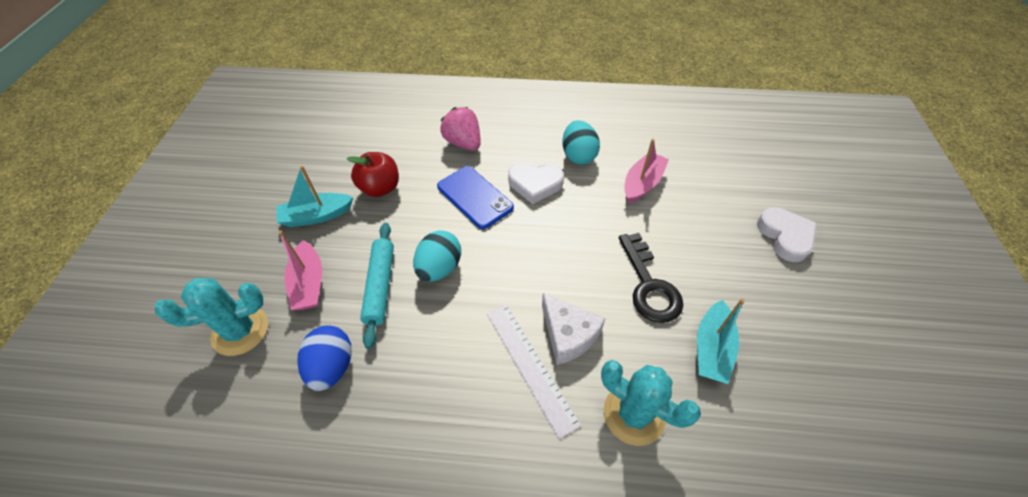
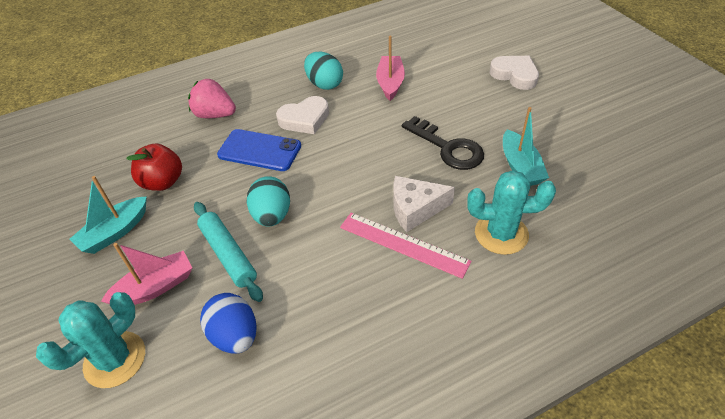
camera: 30 degrees left, 5 degrees down
(309, 283) = (155, 287): pink boat -> pink boat turned 75 degrees counterclockwise
(530, 366) = (403, 244): white ruler -> pink ruler
(568, 335) = (415, 209): white cheese -> white cheese turned 150 degrees clockwise

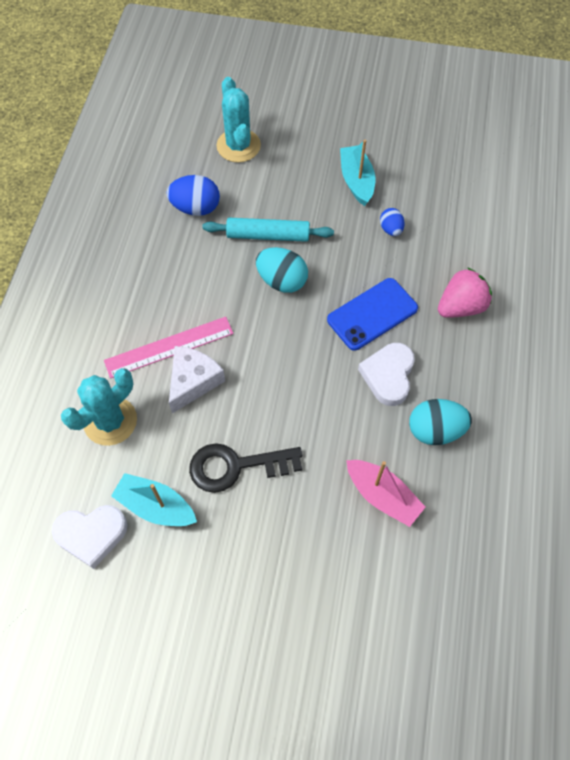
camera: 125 degrees right, 15 degrees up
(155, 287) = (278, 184): pink boat -> none
(163, 182) = (391, 229): red apple -> blue egg
(515, 75) = (282, 645): white heart -> white heart (92, 535)

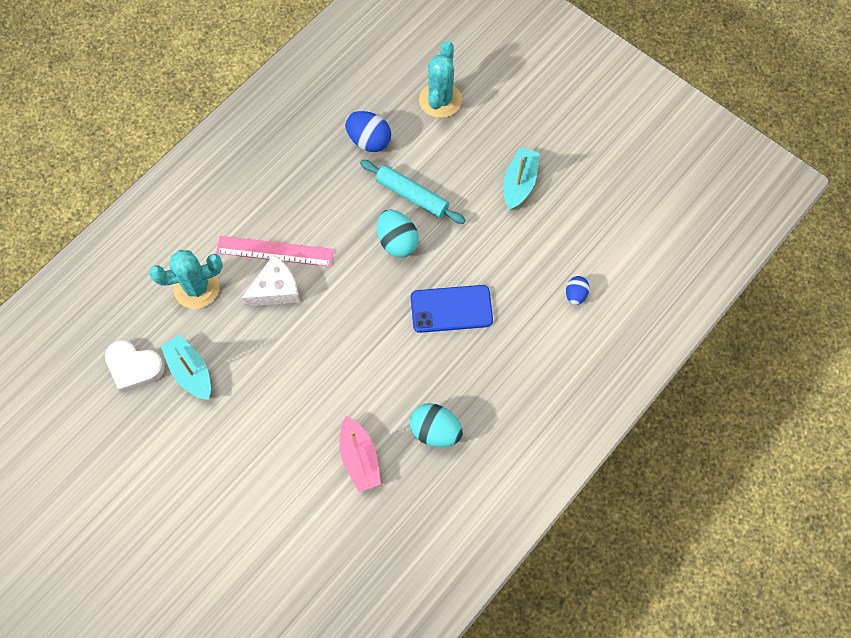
camera: 30 degrees right, 5 degrees up
(236, 466) = (266, 374): black key -> none
(388, 375) = (429, 367): white heart -> none
(391, 229) = (518, 243): blue egg -> blue egg (575, 294)
(460, 307) = (529, 341): pink strawberry -> none

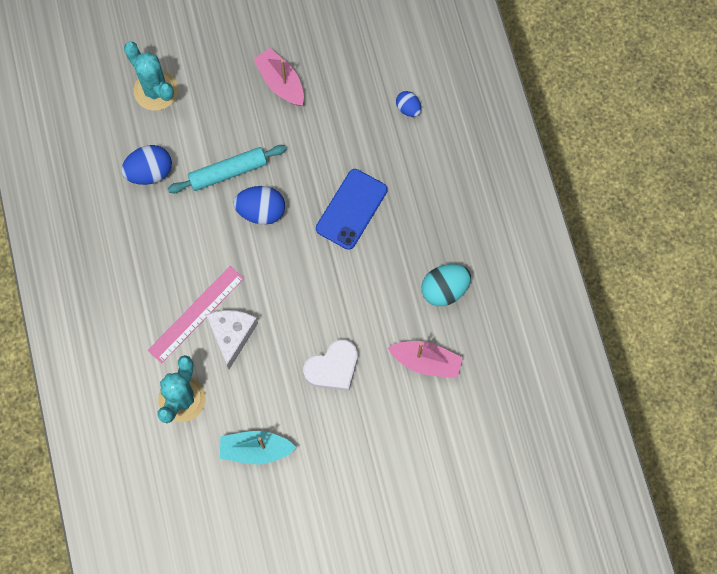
camera: 55 degrees left, 5 degrees up
(134, 367) = (218, 494): white heart -> white heart (333, 368)
(397, 242) = (261, 211): turquoise egg -> blue egg
(519, 183) = (280, 82): turquoise boat -> pink boat

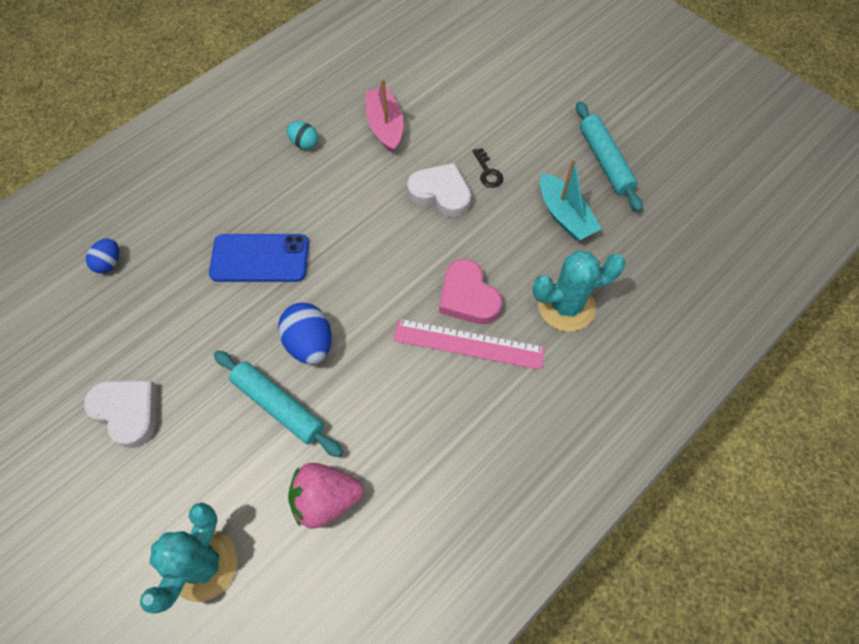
camera: 120 degrees left, 10 degrees down
(150, 172) = (326, 500): blue egg -> pink strawberry
(232, 335) = (468, 297): white cheese -> pink heart
(280, 82) = (127, 412): pink boat -> white heart
(286, 518) = (605, 161): none -> turquoise rolling pin
(332, 416) = (488, 172): none -> black key
(444, 290) = (304, 143): turquoise egg -> turquoise egg, size x0.59

